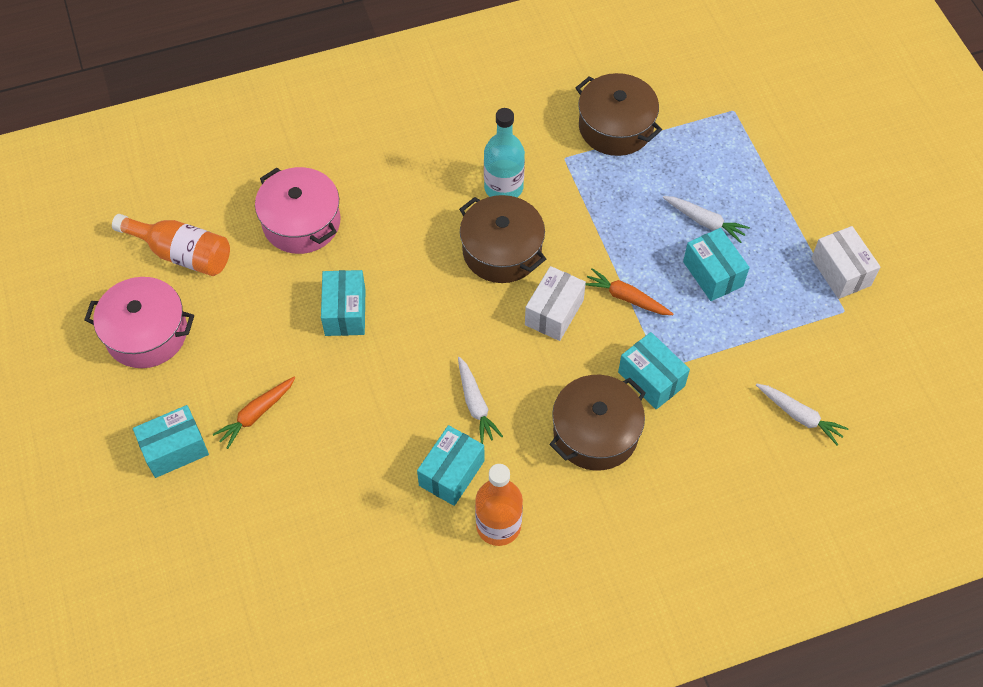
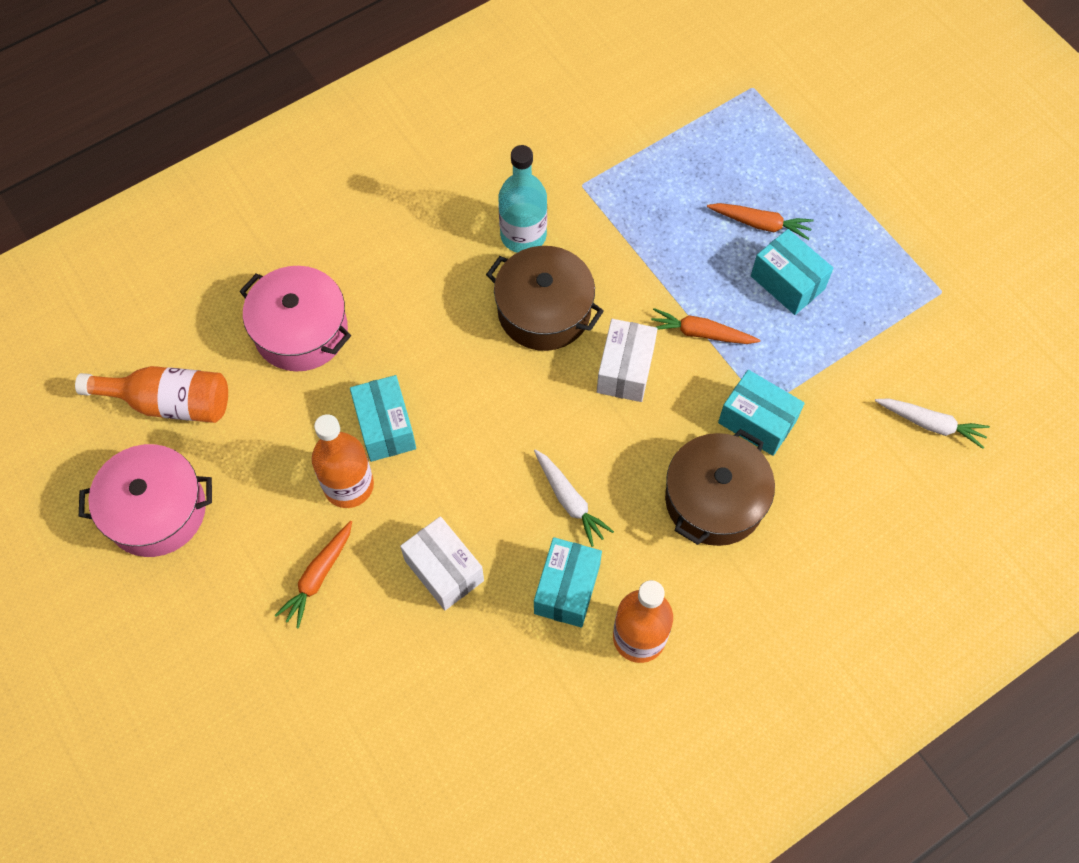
camera: 15 degrees left, 5 degrees up
(175, 449) = (234, 644): turquoise box -> none
(302, 350) = (348, 485): none -> orange bottle
(615, 127) = (628, 135): brown pot -> none
(704, 221) = (760, 224): white carrot -> orange carrot
(841, 272) = (925, 247): white box -> white box (444, 570)

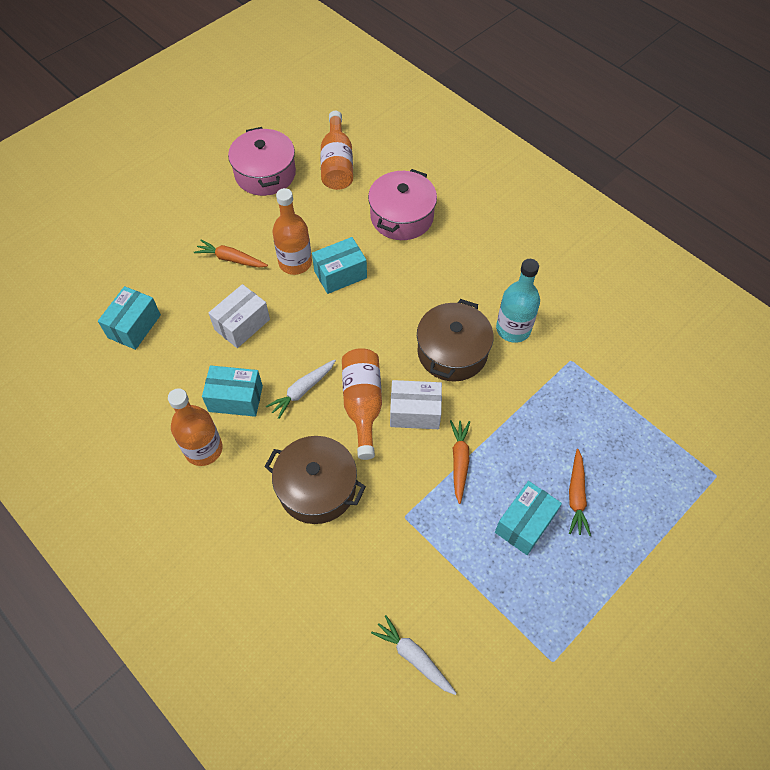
camera: 80 degrees right, 5 degrees down
(603, 429) = (363, 404): none -> orange bottle
(757, 421) = (389, 512): turquoise box -> turquoise box (134, 326)
(930, 424) = (414, 657): white carrot -> white carrot turned 120 degrees clockwise

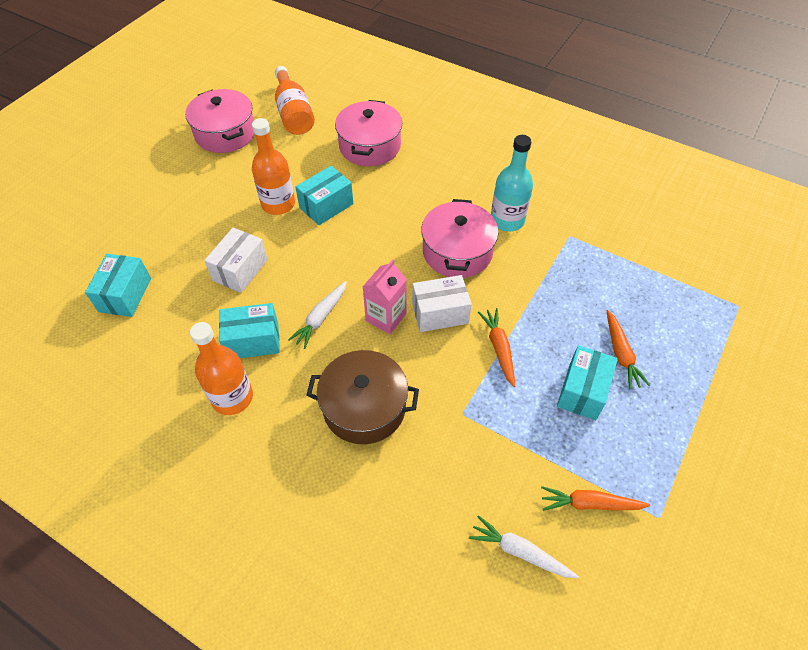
camera: 15 degrees left, 5 degrees down
(231, 259) = (212, 213): orange carrot -> orange carrot (590, 504)
(363, 404) = (386, 317): orange bottle -> pink carton
(452, 352) = (457, 252): brown pot -> pink pot

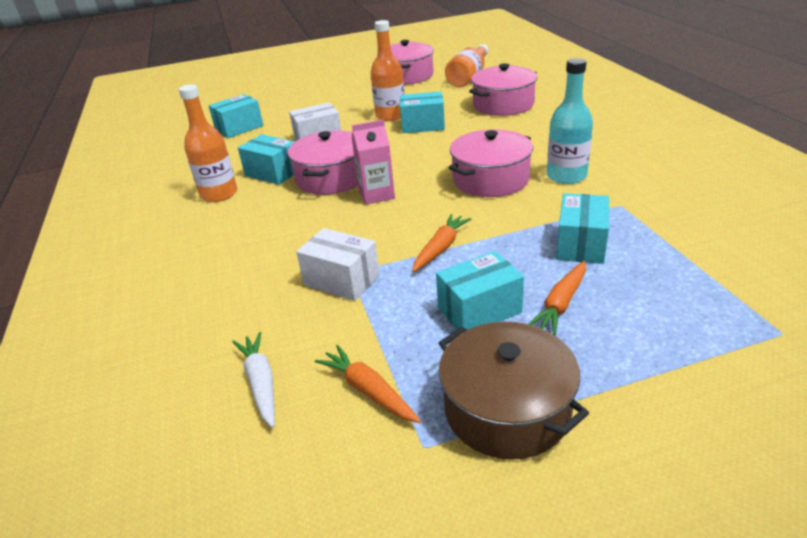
camera: 45 degrees right, 20 degrees down
(321, 317) = (332, 178): white carrot -> pink pot
(364, 407) = (287, 235): brown pot -> brown pot (507, 409)
(440, 313) = (422, 208): white box -> white box (341, 280)
(582, 291) = (581, 244): none -> turquoise box

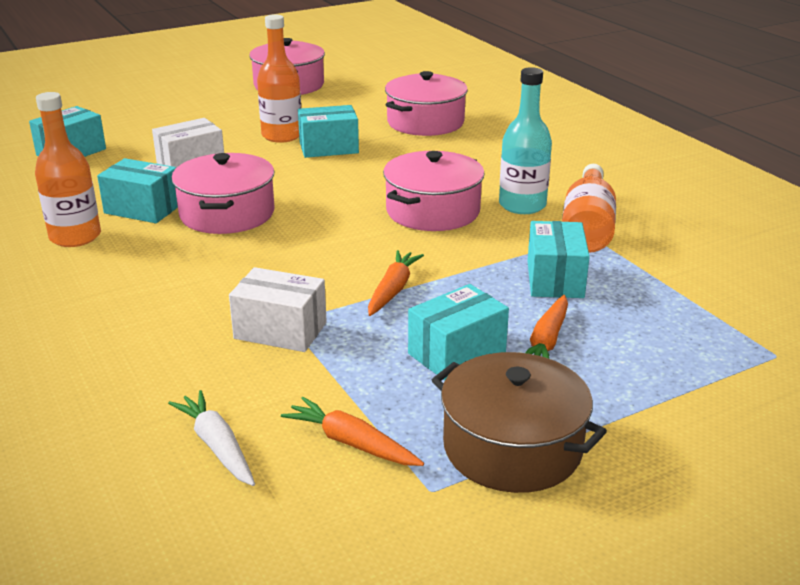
camera: 15 degrees left, 5 degrees down
(376, 195) = (293, 232): pink carton -> none
(469, 77) = (372, 87): orange bottle -> orange bottle (587, 227)

